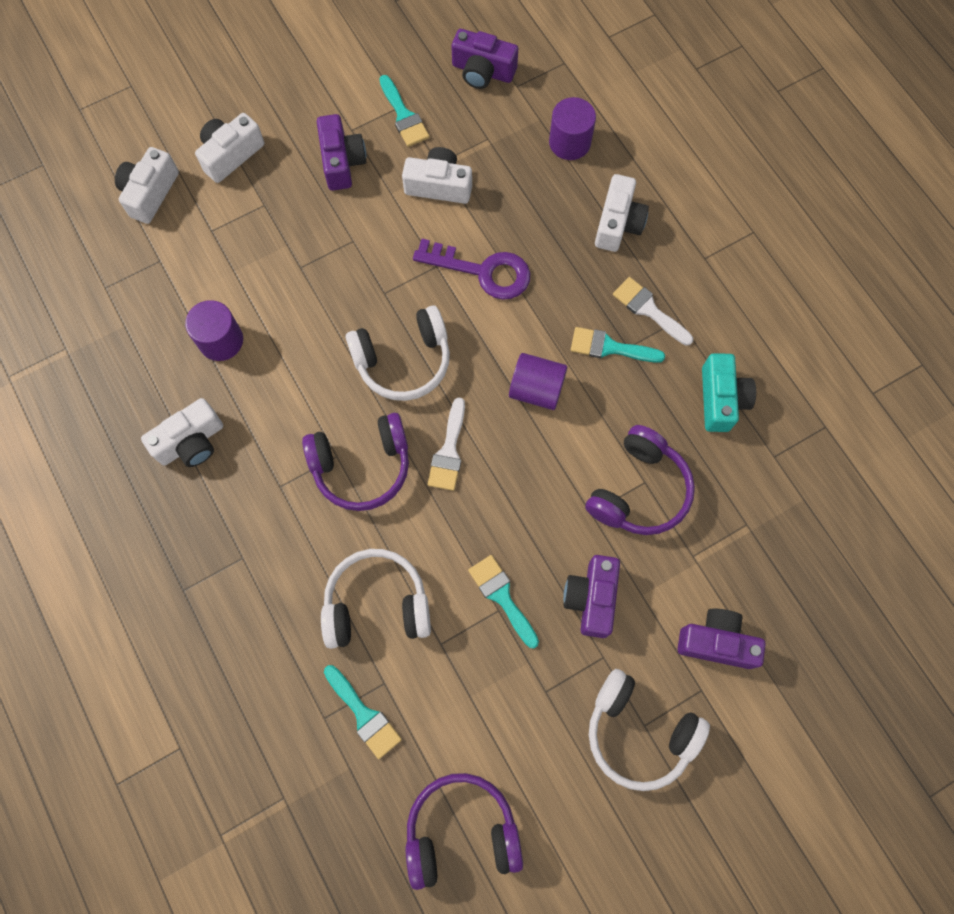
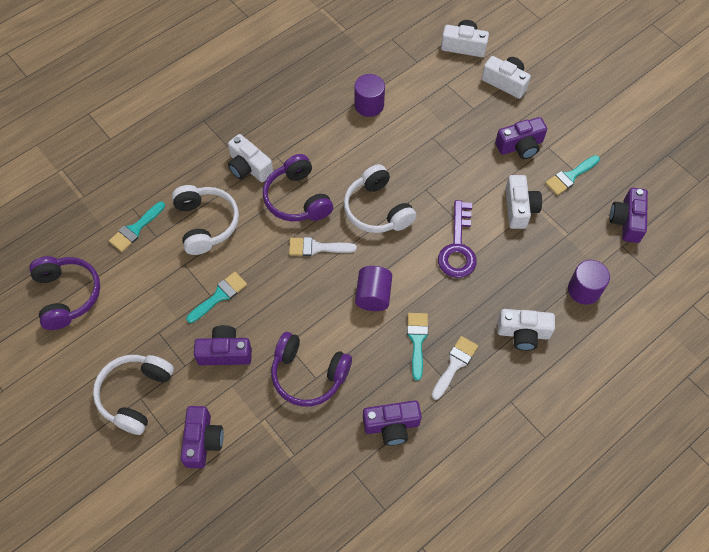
camera: 80 degrees right, 10 degrees down
(191, 442) = (297, 104): white camera -> white camera (249, 167)
(721, 399) = (391, 426): turquoise camera -> purple camera

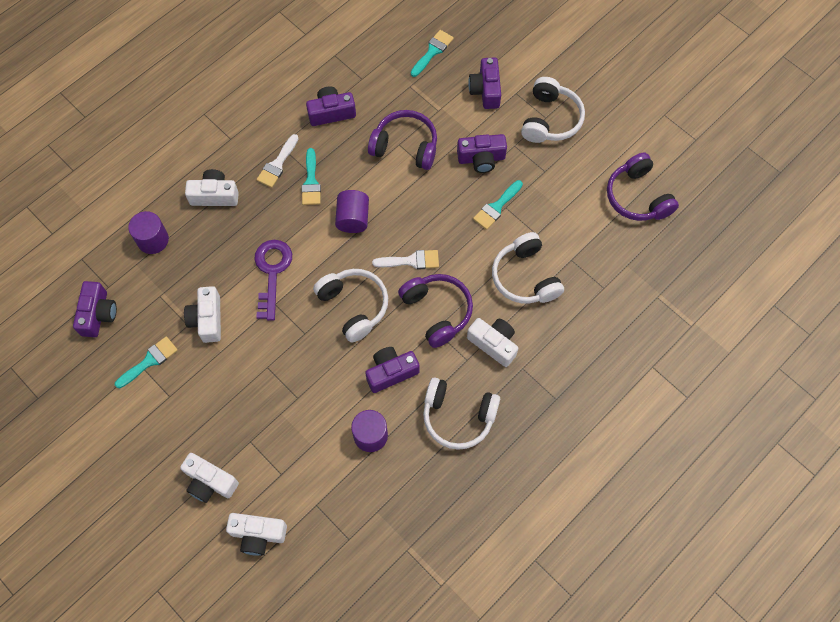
camera: 175 degrees right, 5 degrees up
(135, 229) = (593, 265): turquoise brush -> turquoise brush (432, 51)
(291, 113) = (458, 417): none -> white headphones
(520, 146) = (200, 395): purple camera -> purple camera (391, 372)

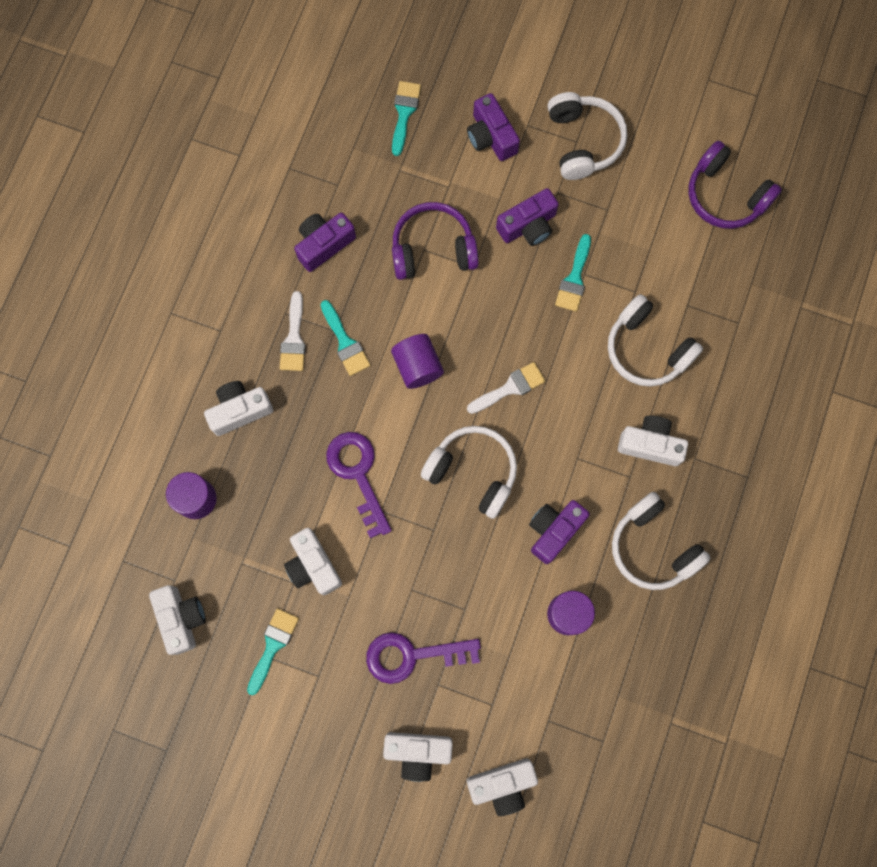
camera: 25 degrees left, 10 degrees up
(98, 314) = (181, 618): purple camera -> white camera
(242, 412) = (412, 655): none -> purple key
(437, 311) = (569, 435): purple headphones -> none
(458, 417) = (652, 547): white headphones -> white headphones turned 60 degrees clockwise

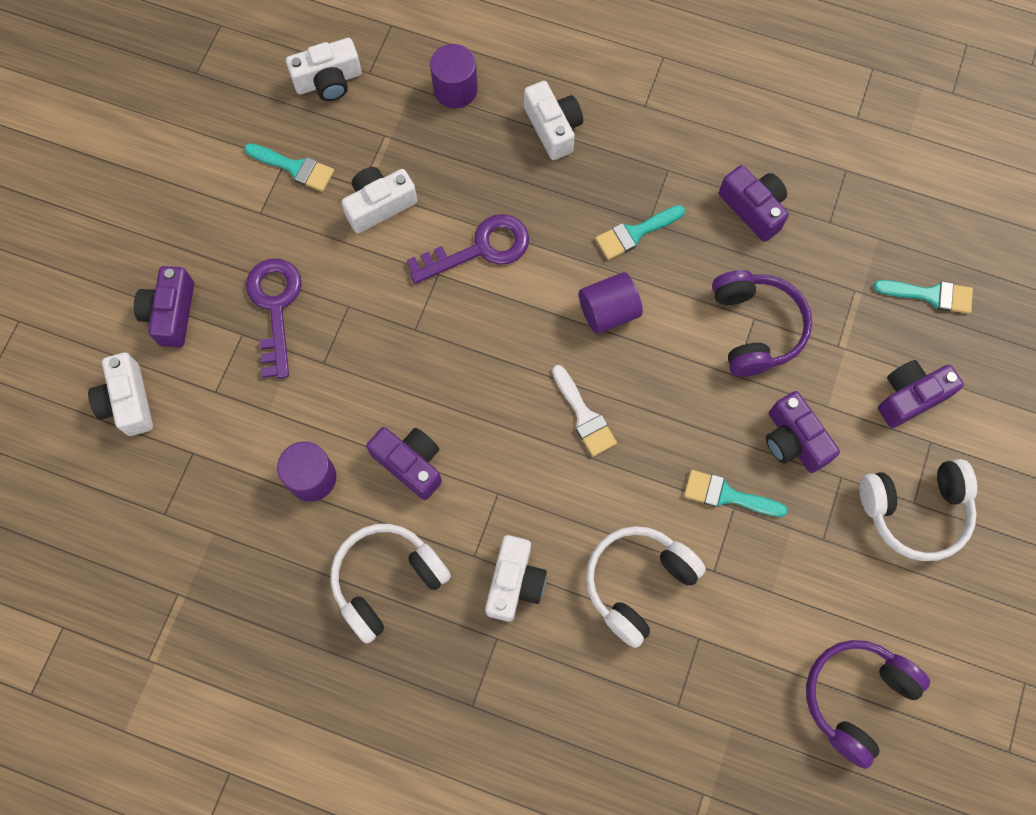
camera: 90 degrees right, 5 degrees down
(294, 338) = (638, 180): white brush -> none
(418, 752) = (171, 313): white camera -> purple camera
(473, 472) = (482, 372): white headphones -> none

